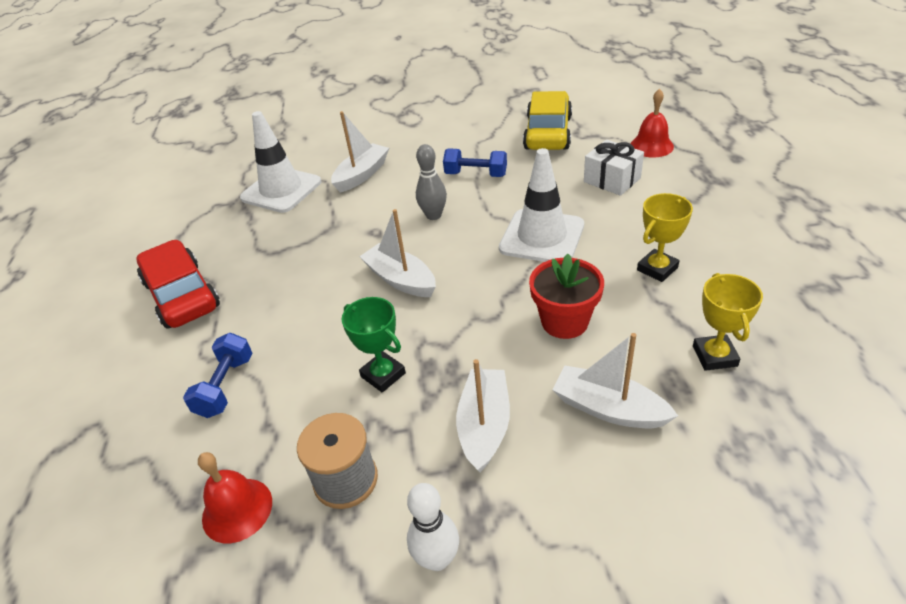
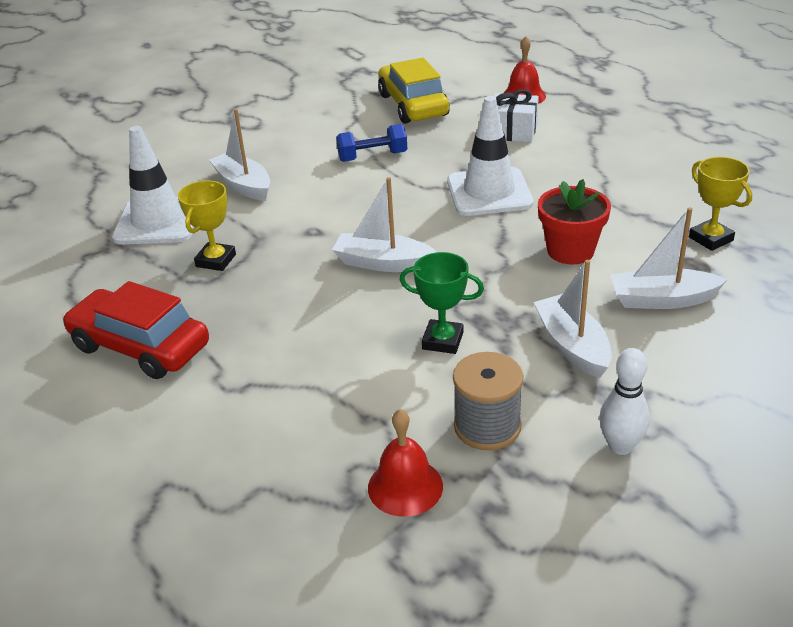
camera: 30 degrees left, 5 degrees down
(225, 386) = (285, 403): blue dumbbell -> none
(362, 175) = (243, 185): white boat -> white boat turned 45 degrees counterclockwise
(433, 215) = (363, 201): grey bowling pin -> none
(657, 269) = (613, 190): yellow trophy -> yellow trophy (216, 260)

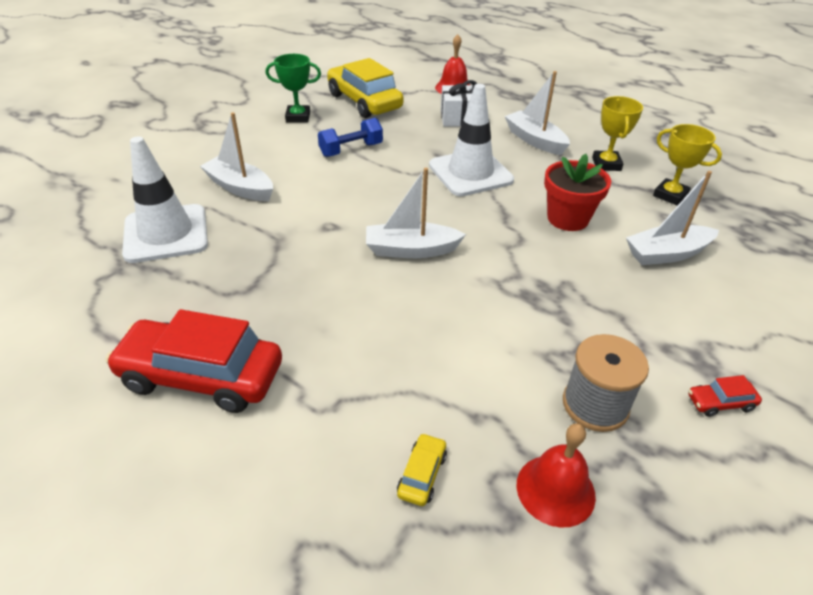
camera: 20 degrees left, 5 degrees up
(216, 260) = (245, 268): yellow trophy -> yellow trophy (606, 164)
(291, 453) = (422, 474): none -> yellow car
(442, 341) = (506, 321): green trophy -> green trophy (298, 117)
(572, 345) = (621, 308): white boat -> white boat (535, 140)
(620, 446) = (720, 402): white bowling pin -> red car

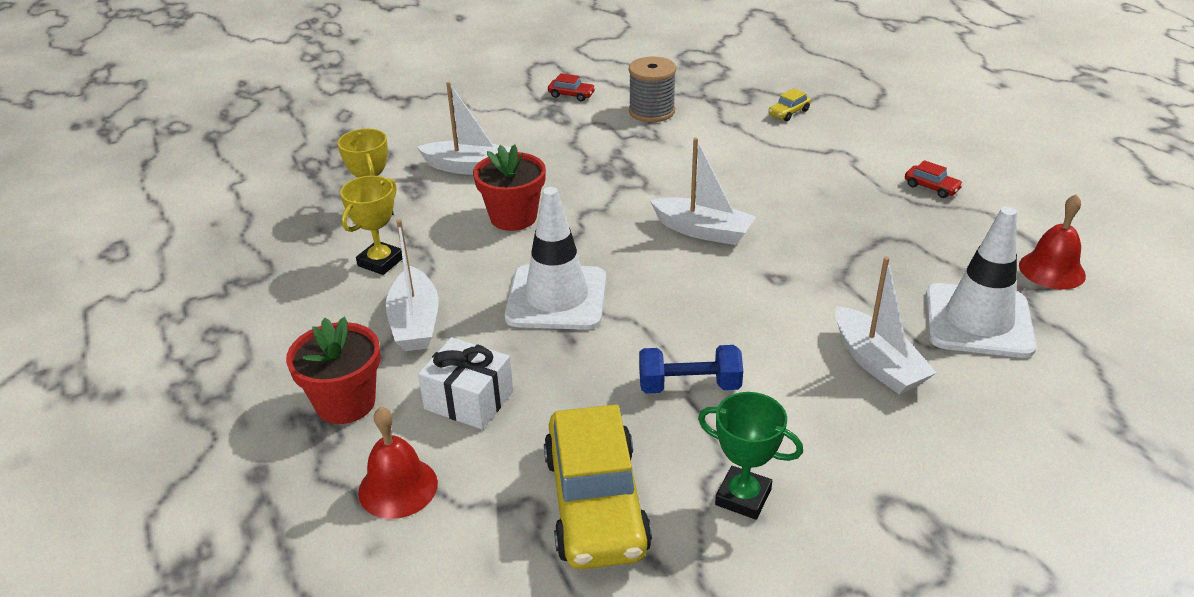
camera: 150 degrees left, 5 degrees down
(201, 376) = (931, 187): red car -> red car, size x0.41
(516, 104) = (345, 403): none -> red flower pot
(555, 490) = (714, 92): red bell -> red bell (1052, 270)

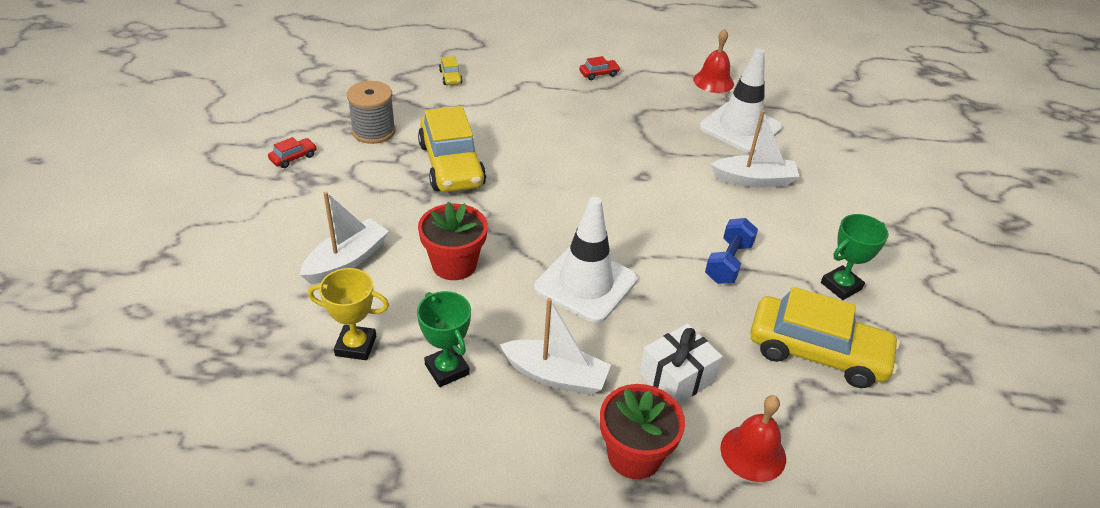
camera: 65 degrees left, 5 degrees up
(380, 262) = (447, 369): yellow trophy -> green trophy
(651, 164) = (451, 165): none -> yellow car
(703, 231) = (563, 181): white boat -> none

